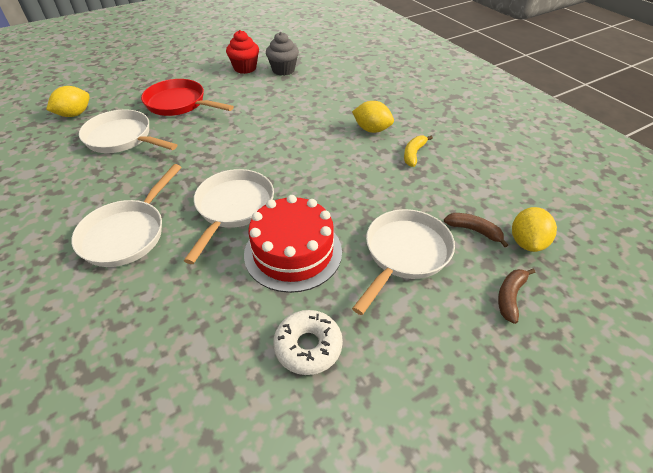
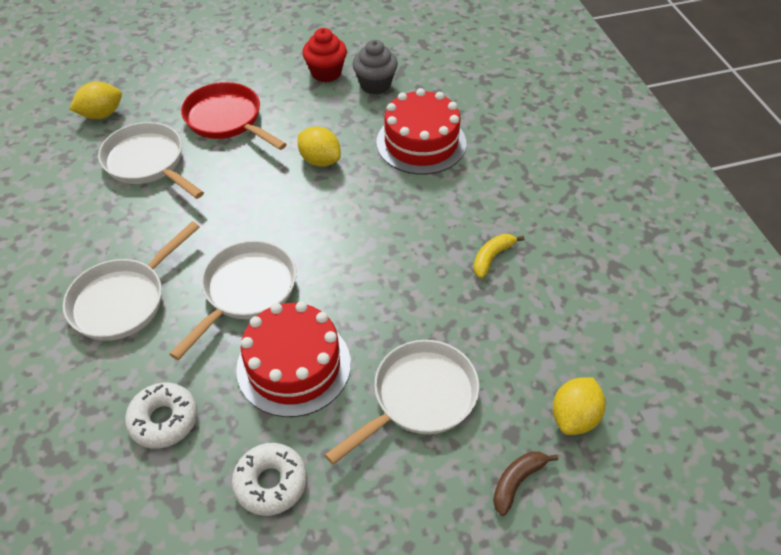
camera: 15 degrees right, 5 degrees up
(192, 317) = (164, 420): none -> white donut
(330, 97) = (421, 142): none -> red cake
(372, 129) = (454, 208): yellow lemon -> yellow lemon (320, 160)
(474, 230) = (516, 386): brown banana -> none

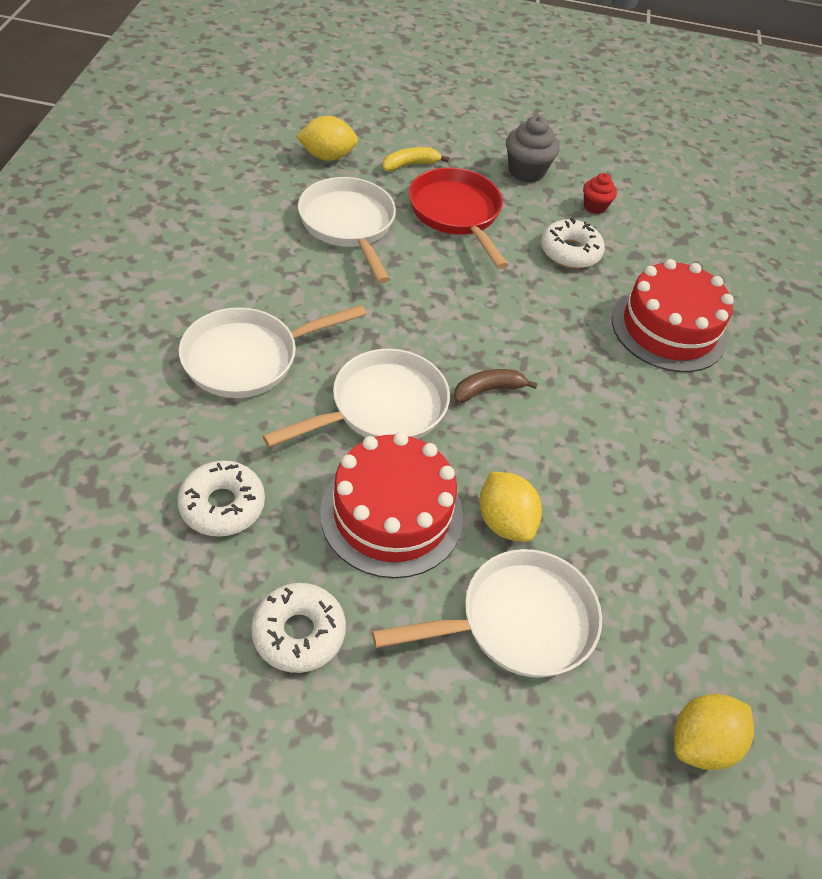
camera: 20 degrees right, 0 degrees up
(320, 160) = (538, 300): yellow lemon -> yellow lemon (505, 521)
(325, 114) = (570, 252): none -> white donut
(326, 73) = (594, 207): red cupcake -> red cupcake, size x0.61
(375, 85) = (646, 242): grey cupcake -> grey cupcake (526, 171)
(492, 258) = (690, 499): yellow banana -> yellow banana (410, 165)
(517, 481) = (588, 784): brown banana -> brown banana (488, 390)

